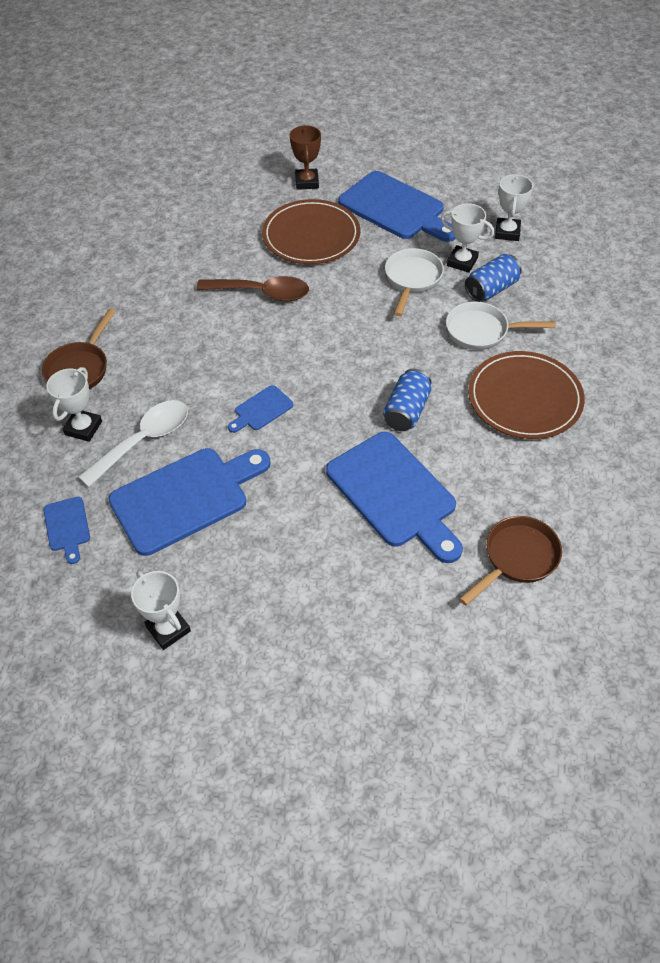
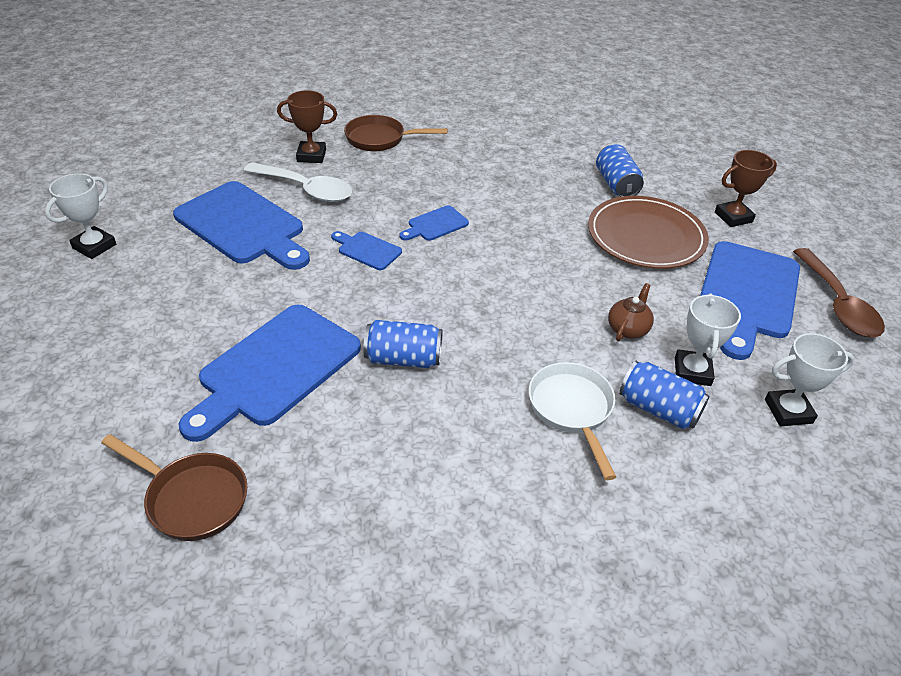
camera: 70 degrees right, 10 degrees down
(67, 527) = (201, 172): blue cutting board -> blue cutting board (435, 224)
(83, 428) = (311, 156): white trophy -> brown trophy
(235, 230) = (616, 184): none -> blue can
(262, 293) = (533, 219): brown spoon -> brown spoon (837, 304)
(412, 279) = (628, 329): white pan -> brown teapot
(524, 398) = (468, 473): brown plate -> none

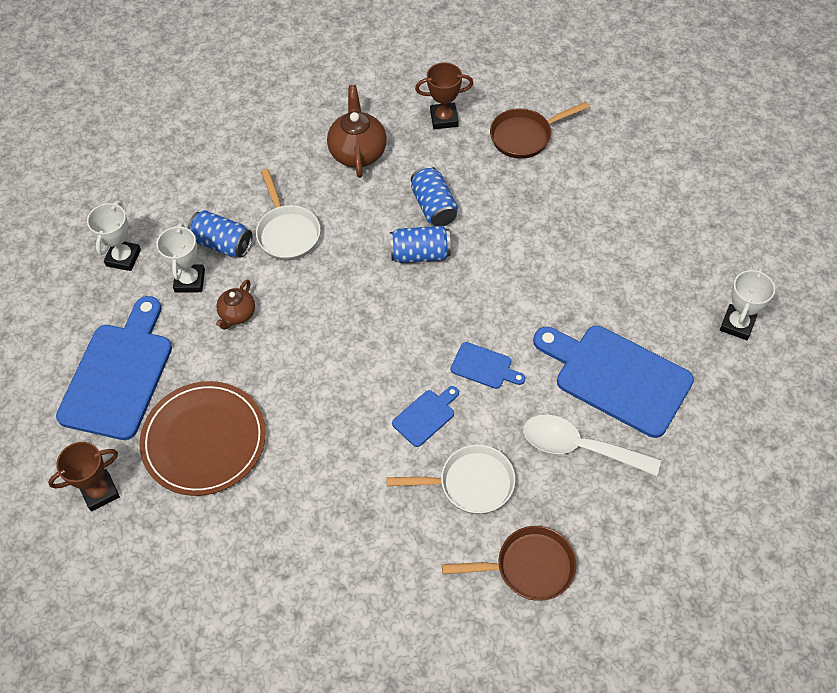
camera: 175 degrees right, 15 degrees up
(192, 498) = (525, 136): brown pan -> brown pan turned 45 degrees counterclockwise
(275, 369) = (515, 229): blue cutting board -> none
(311, 156) = (599, 512): brown trophy -> brown trophy (444, 119)
(409, 182) = (470, 483): none -> white pan
(462, 514) = (358, 152): none -> brown teapot
(616, 184) = (227, 528): blue can -> blue can (434, 206)
(788, 411) = (123, 258): white trophy -> white trophy turned 60 degrees counterclockwise
(837, 304) = (36, 378): brown spoon -> none

